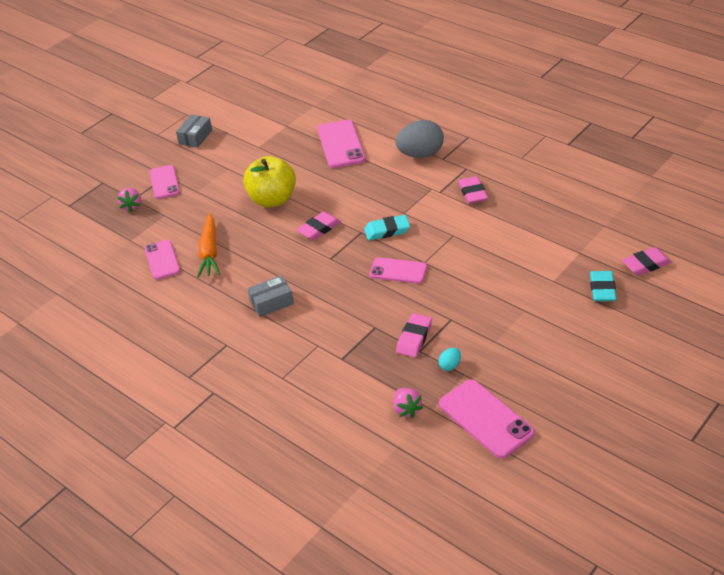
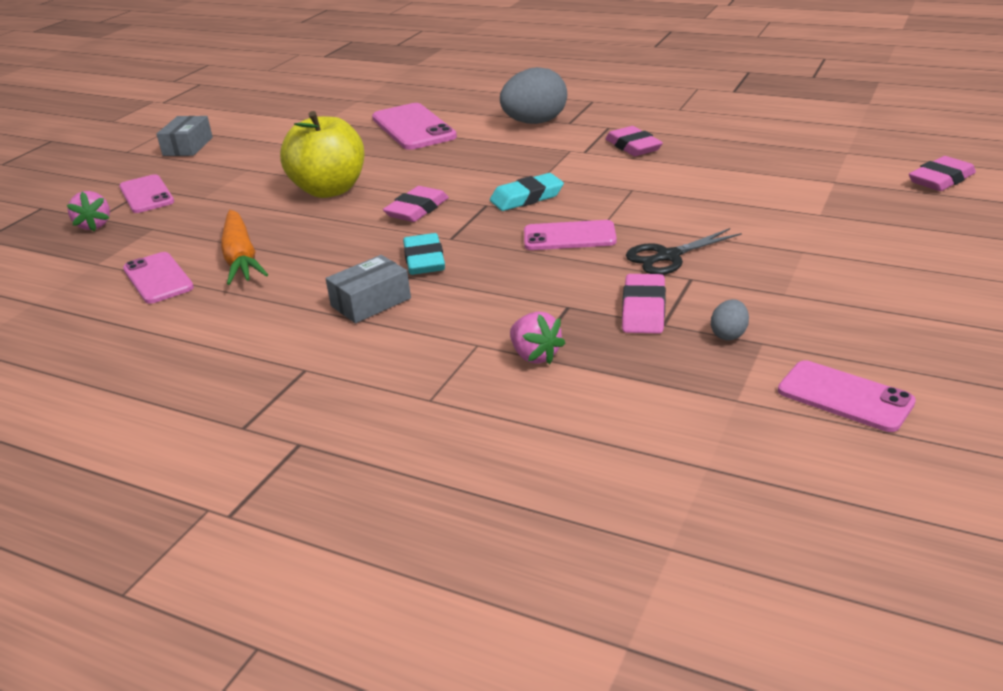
camera: 15 degrees left, 10 degrees down
(406, 409) = (690, 407): pink strawberry -> pink strawberry (535, 356)
(446, 299) = (667, 256): none -> black scissors
(450, 365) = (729, 334): turquoise egg -> grey egg
(486, 418) = (845, 396): pink phone -> pink phone, size x0.66
(602, 289) = (901, 212): turquoise eraser -> turquoise eraser (424, 260)

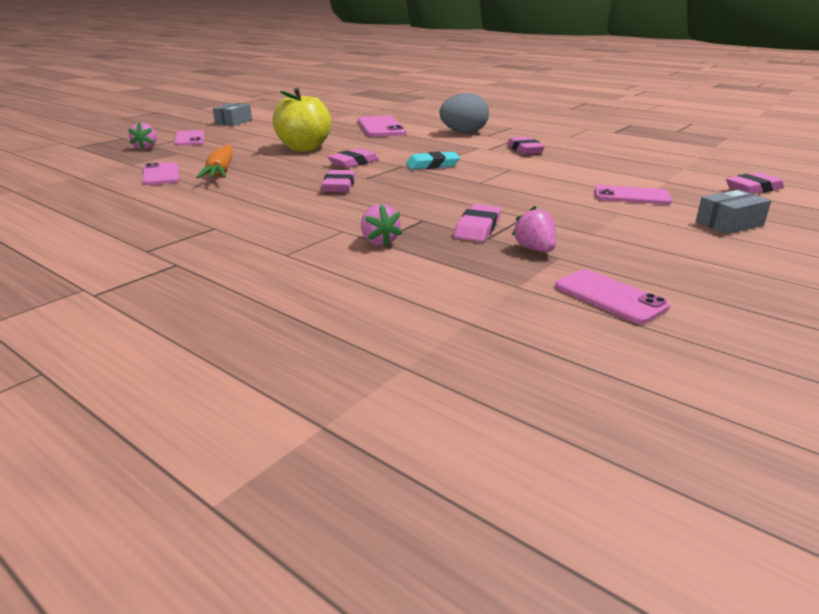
camera: 10 degrees right, 5 degrees down
(371, 302) = (286, 201): grey box -> grey box (729, 224)
(424, 260) = (339, 186): turquoise eraser -> pink eraser
(569, 236) = (449, 186): pink phone -> pink phone (631, 196)
(667, 256) = (514, 204): black scissors -> none
(729, 334) = (535, 249): grey egg -> pink strawberry

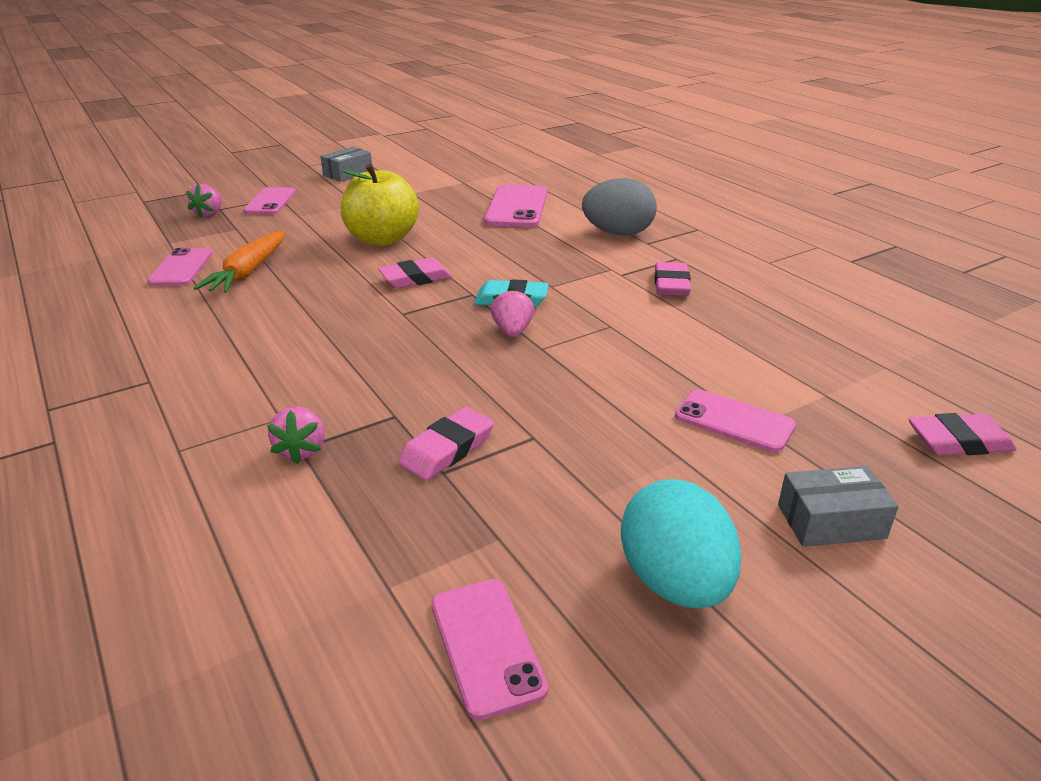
camera: 20 degrees right, 5 degrees up
(339, 186) = (356, 324): pink eraser -> none
(535, 249) = (480, 513): pink strawberry -> pink strawberry (512, 331)
(680, 256) = (675, 582): none -> turquoise egg

